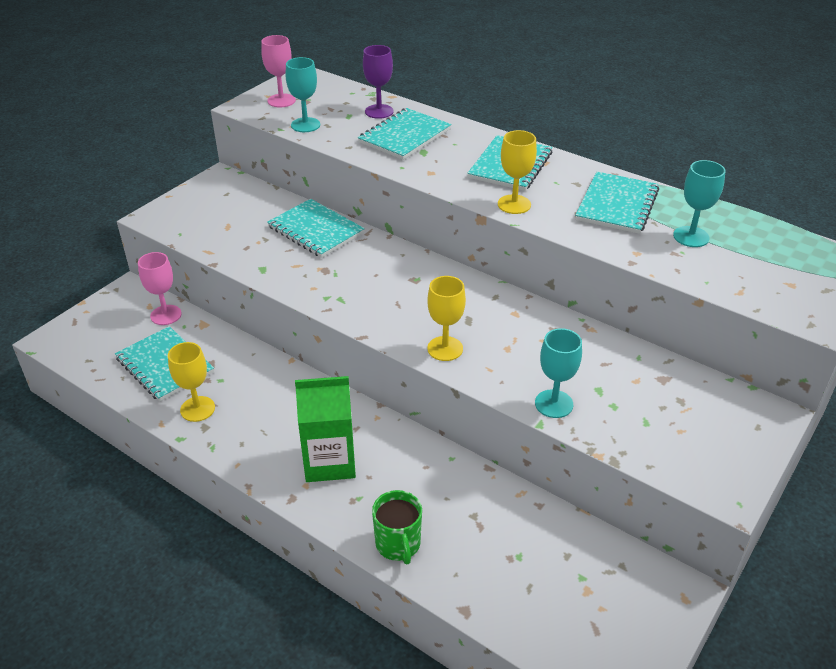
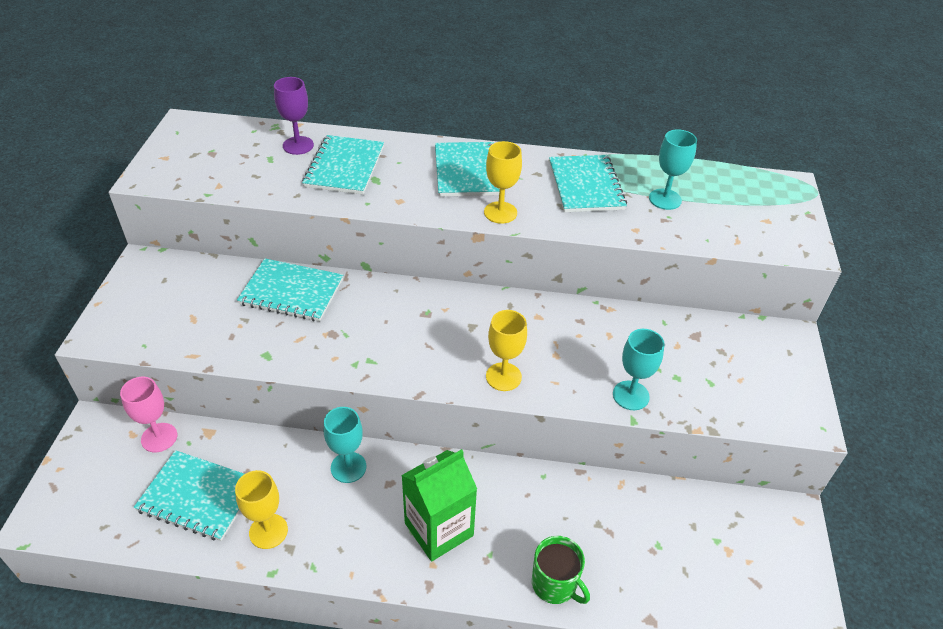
camera: 30 degrees left, 5 degrees up
(281, 100) = (183, 159): pink goblet -> none
(305, 125) = (232, 182): turquoise goblet -> turquoise goblet (348, 467)

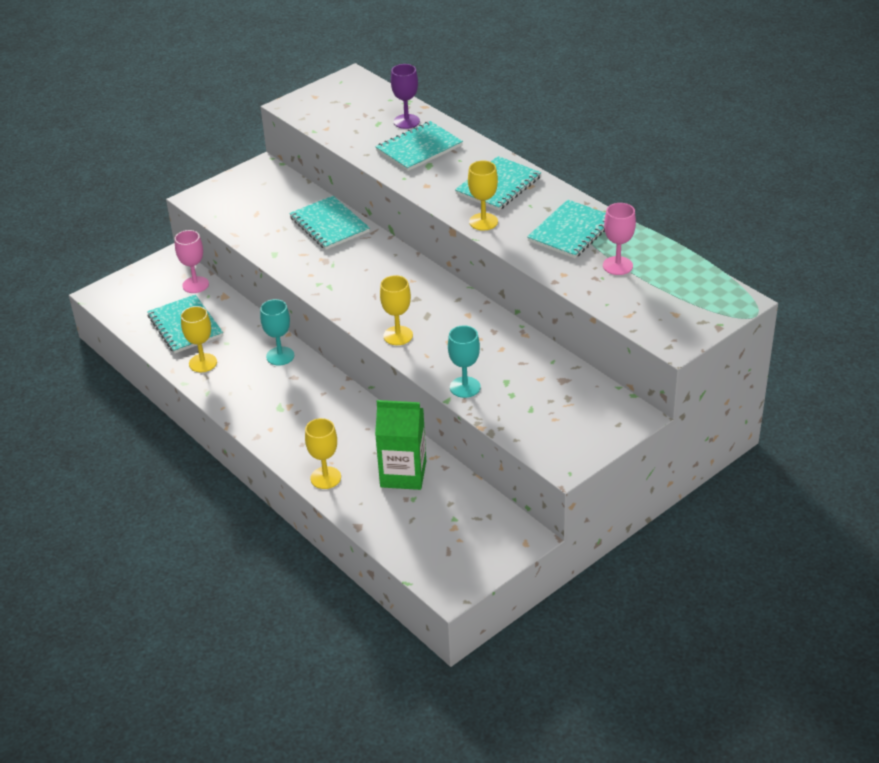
camera: 45 degrees right, 5 degrees down
(439, 529) = (294, 415): green carton -> green carton (403, 474)
(555, 584) = (325, 478): green mug -> yellow goblet
(665, 199) = (617, 266): turquoise goblet -> pink goblet

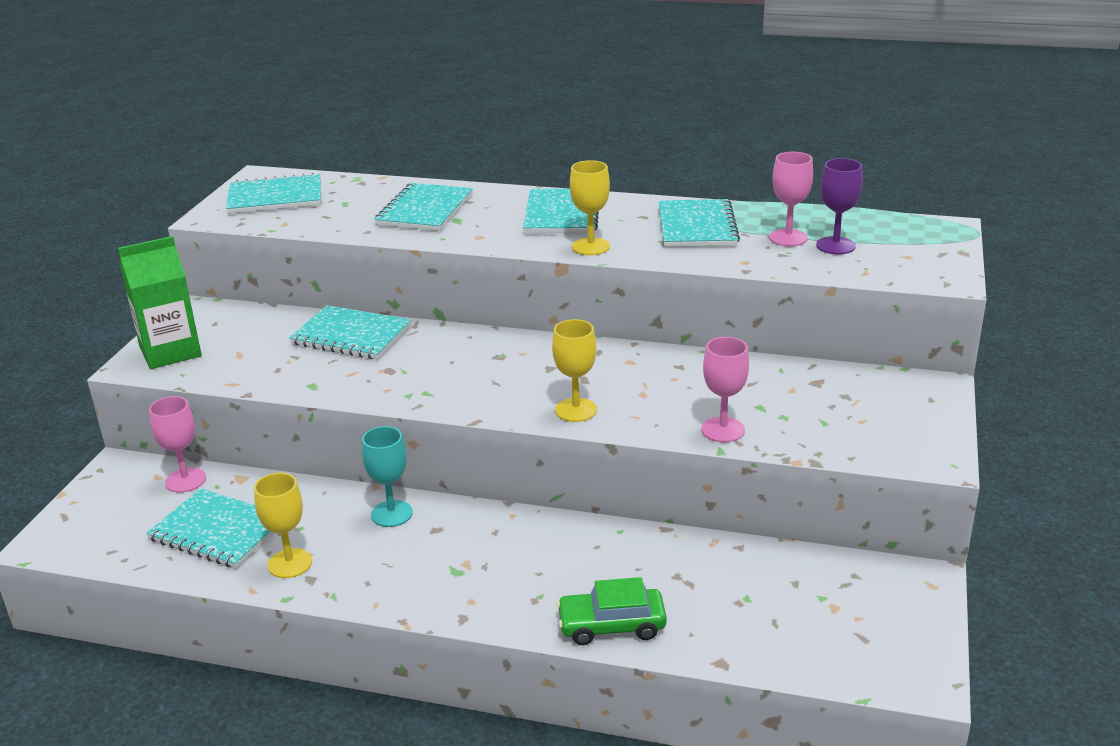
camera: 35 degrees left, 10 degrees down
(325, 478) = (611, 625): yellow goblet -> green car
(343, 101) = (275, 197): none -> turquoise notebook
(403, 474) = (701, 576): green carton -> green carton (170, 352)
(406, 121) = (378, 193): purple goblet -> purple goblet (835, 246)
(465, 387) = (723, 430): turquoise goblet -> pink goblet

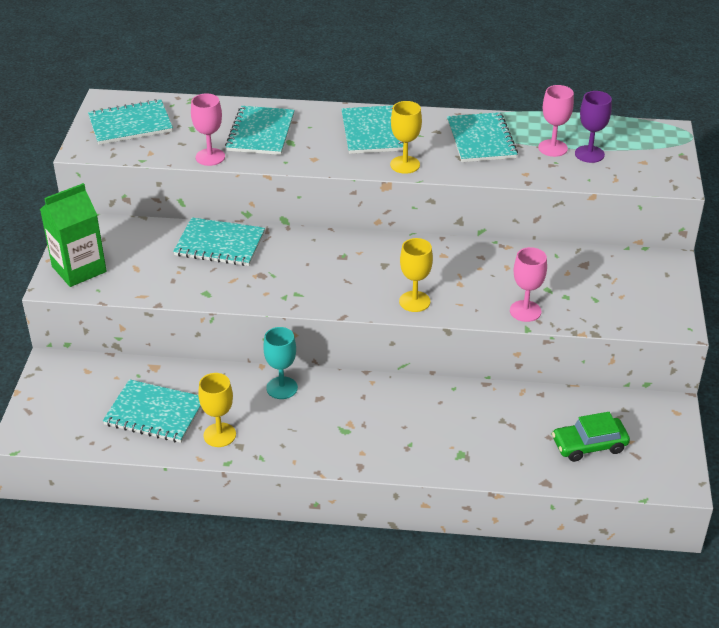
camera: 10 degrees left, 10 degrees up
(185, 480) = (111, 372): pink goblet -> pink goblet (210, 157)
(611, 625) = (466, 462): green car -> green car (589, 445)

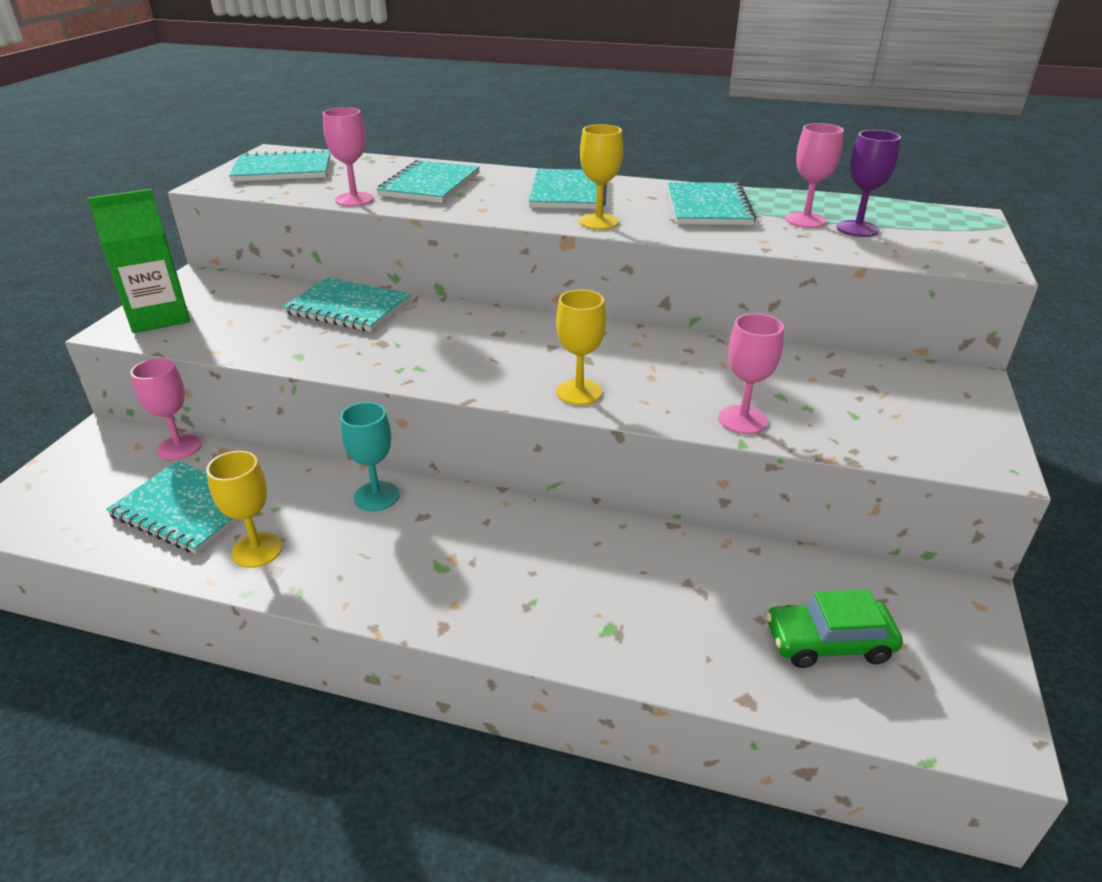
camera: 10 degrees right, 5 degrees down
(119, 368) = (179, 447): none -> pink goblet

